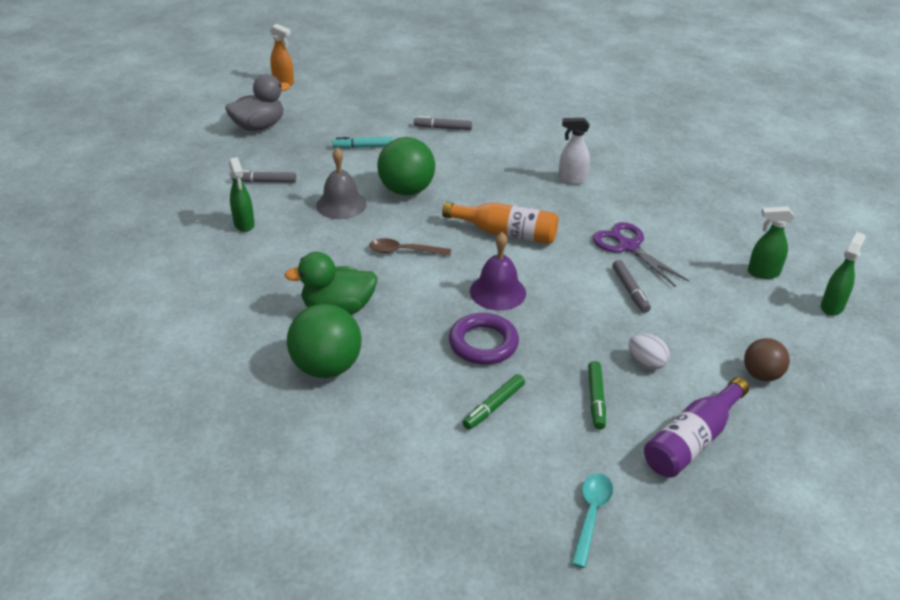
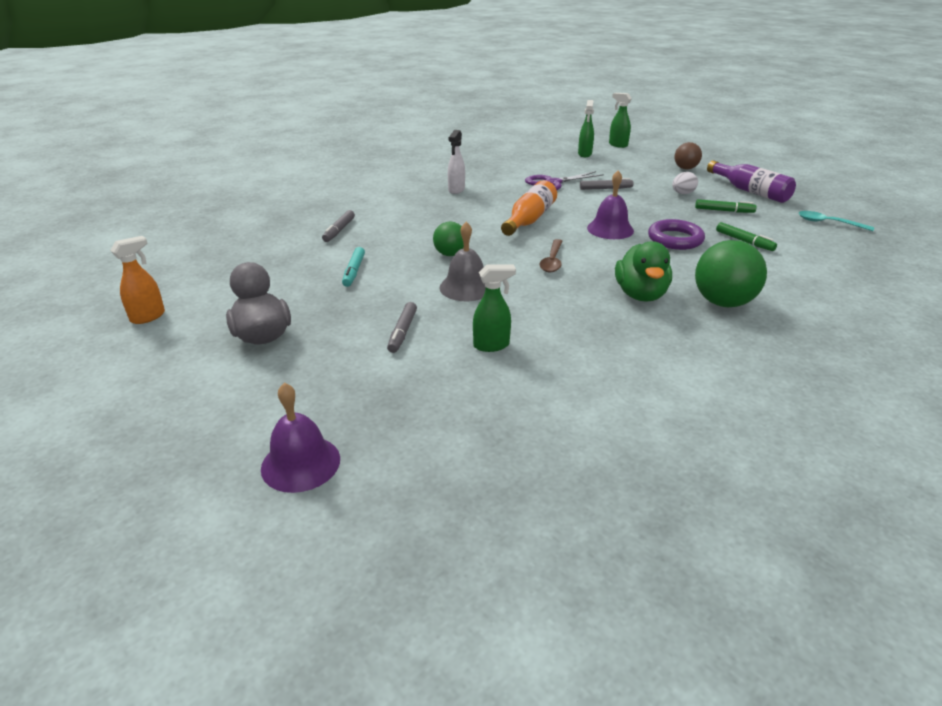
camera: 80 degrees left, 5 degrees down
(116, 165) = (300, 463): none -> purple bell
(406, 190) = (450, 254): green ball -> green ball, size x0.59

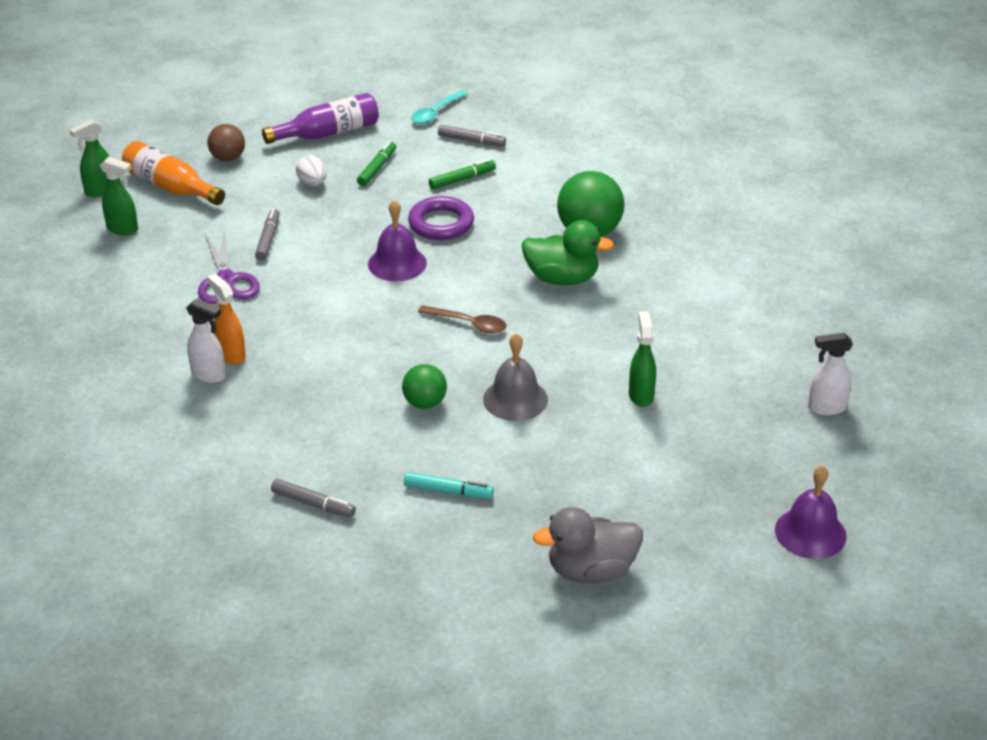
camera: 80 degrees left, 5 degrees up
(148, 317) = (524, 684): orange spray bottle -> orange spray bottle (231, 354)
(402, 332) = (604, 457): grey marker -> grey marker (471, 141)
(513, 472) = (826, 408): none -> white spray bottle
(529, 219) = (344, 322): orange bottle -> orange bottle (170, 187)

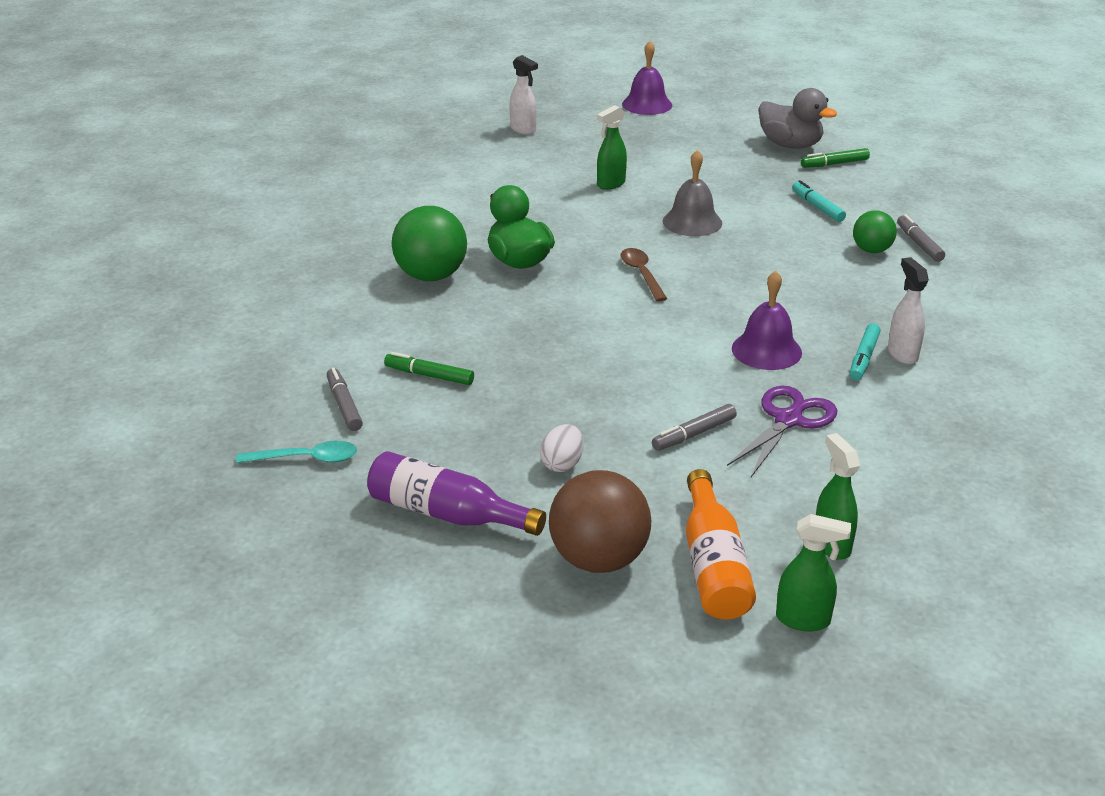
camera: 130 degrees left, 5 degrees down
(228, 158) = (598, 559): brown ball -> brown ball, size x1.70
(231, 354) = (863, 358): orange spray bottle -> turquoise marker
(377, 168) = (477, 437): green marker -> green marker (834, 164)
(397, 263) = (617, 343): purple bell -> purple bell (766, 350)
(425, 403) = (757, 251): green ball -> green ball (871, 250)
(441, 223) = (522, 351): purple ring -> none

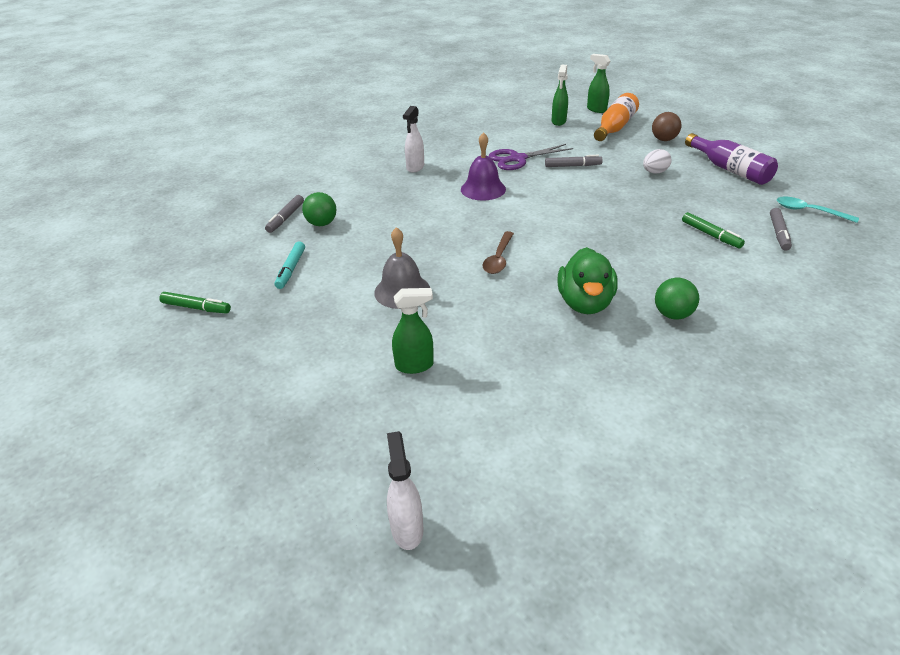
camera: 145 degrees left, 5 degrees up
(431, 276) = (672, 314): green ball -> green ball, size x0.59
(598, 559) = (663, 140): brown ball -> brown ball, size x0.59
(647, 104) = (191, 509): purple bell -> none
(790, 145) = (184, 348): grey duck -> none
(863, 358) = (437, 171): turquoise marker -> none

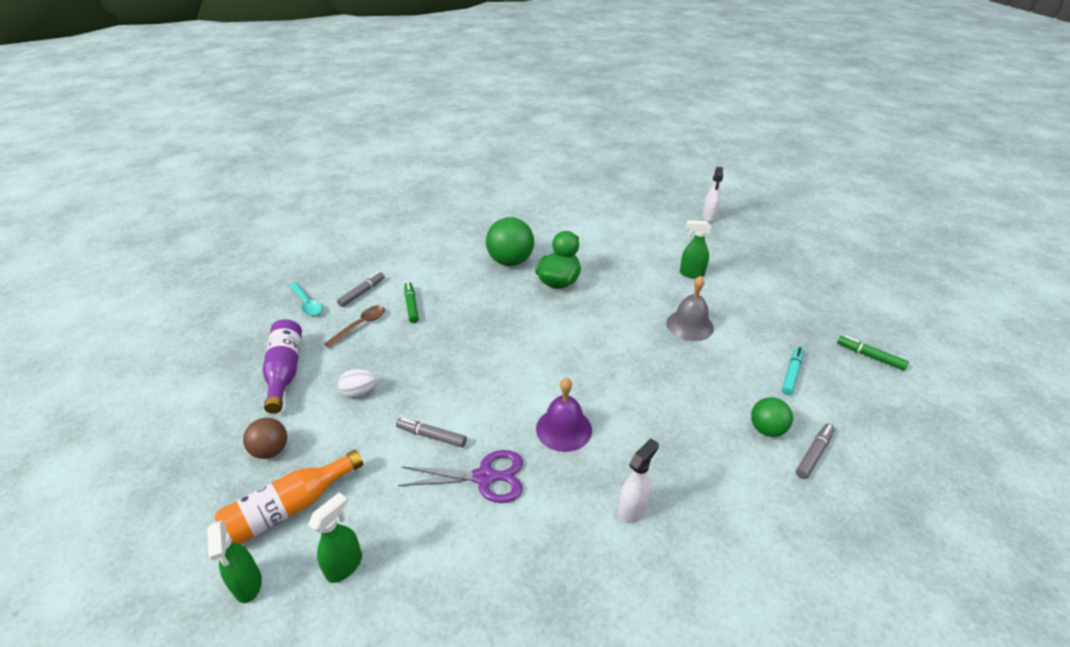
camera: 160 degrees left, 0 degrees up
(498, 258) = (598, 332): brown spoon -> brown spoon (360, 325)
(672, 314) = (510, 261): green ball -> green ball, size x1.70

